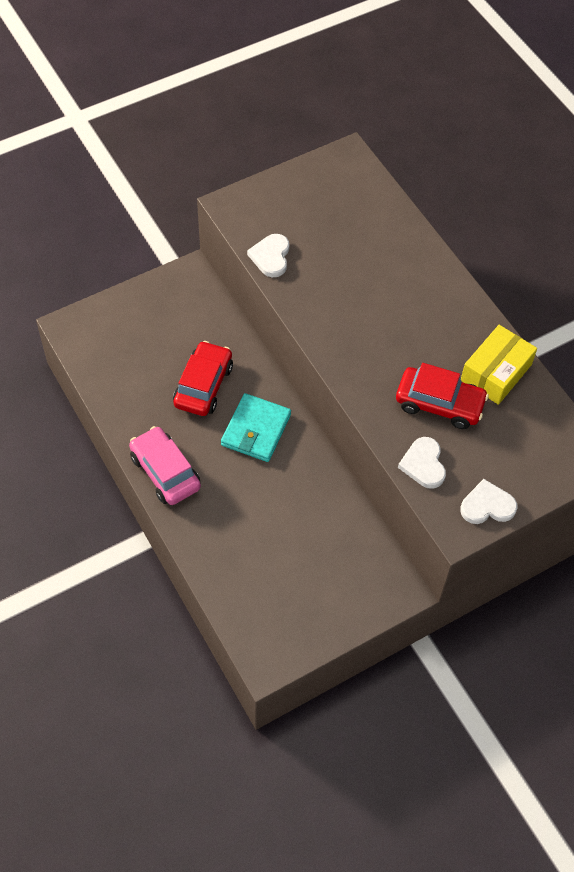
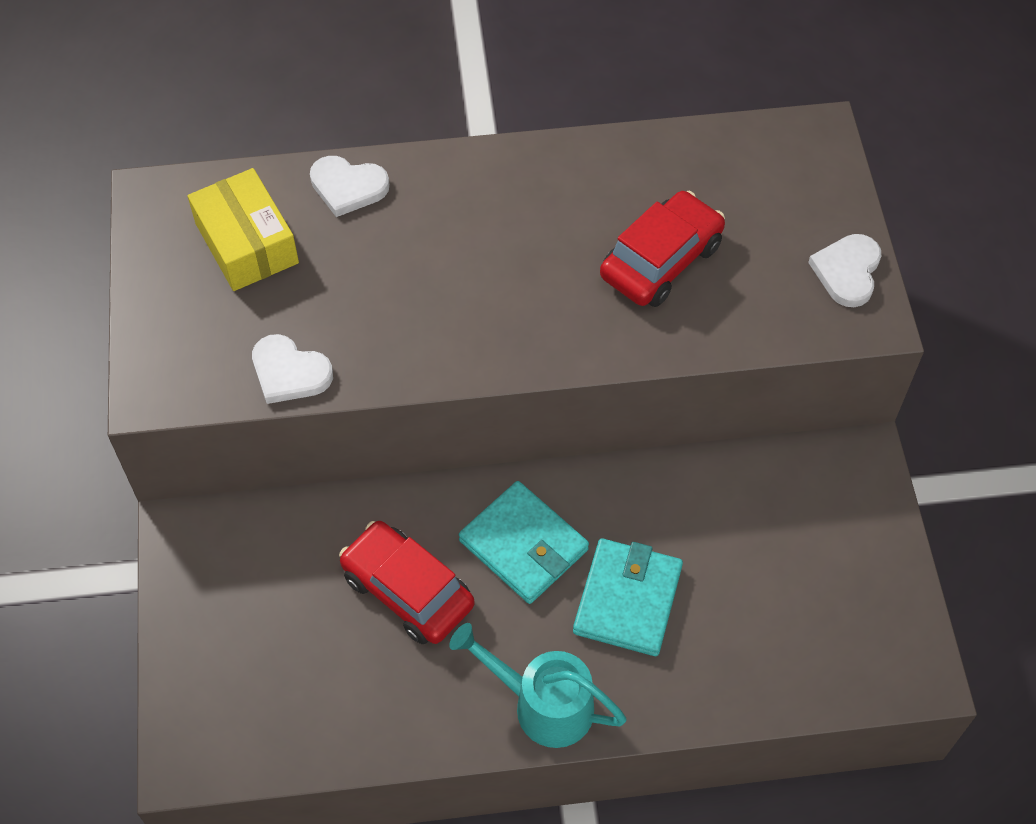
camera: 65 degrees left, 0 degrees up
(165, 472) = (542, 704): pink car -> turquoise watering can
(246, 492) = (627, 600): none -> turquoise wallet
(423, 464) = (753, 319): white heart -> white heart (348, 187)
(496, 372) = (638, 176): yellow box -> yellow box (246, 243)

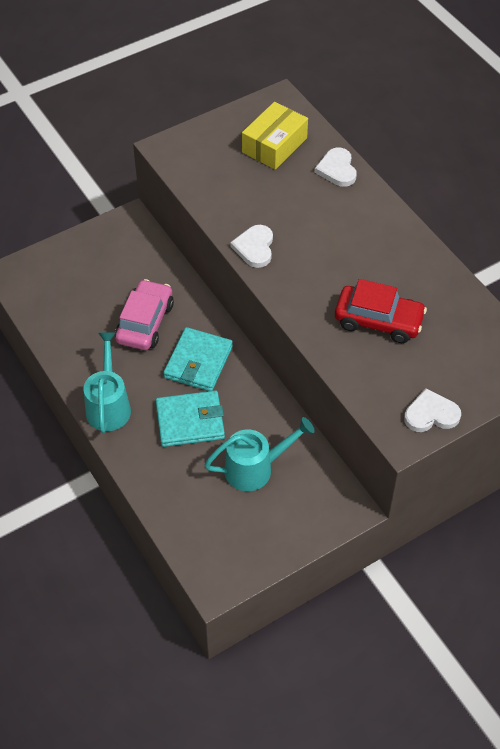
camera: 65 degrees right, 5 degrees down
(289, 372) = (206, 193): white heart -> white heart (254, 248)
(407, 590) = (145, 322): red car -> pink car
(749, 546) = (255, 468): none -> turquoise watering can

